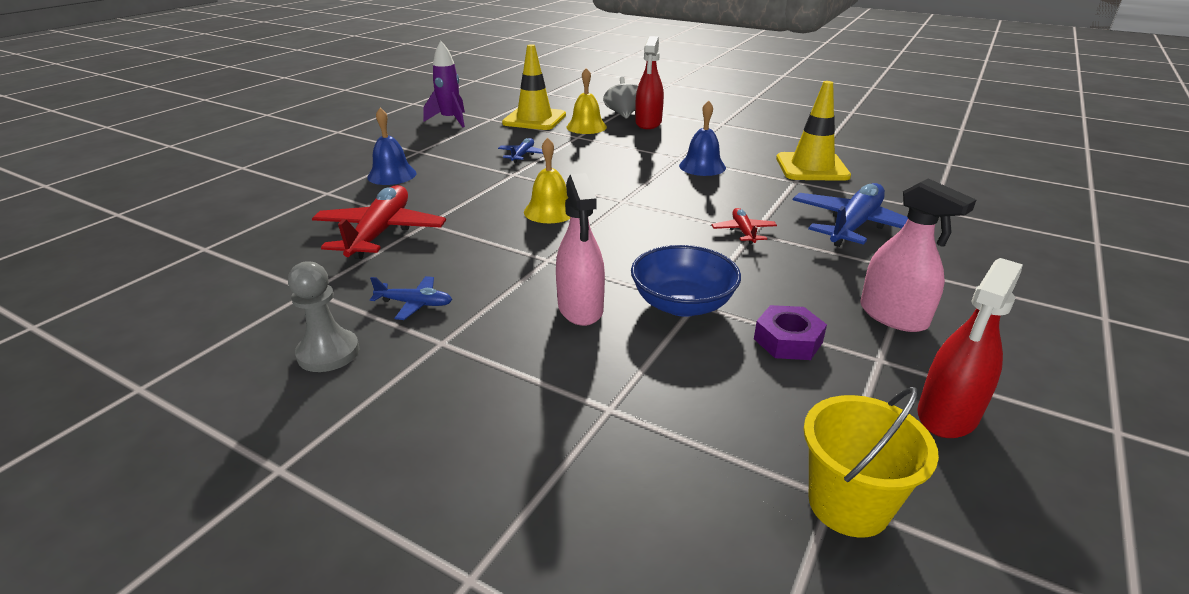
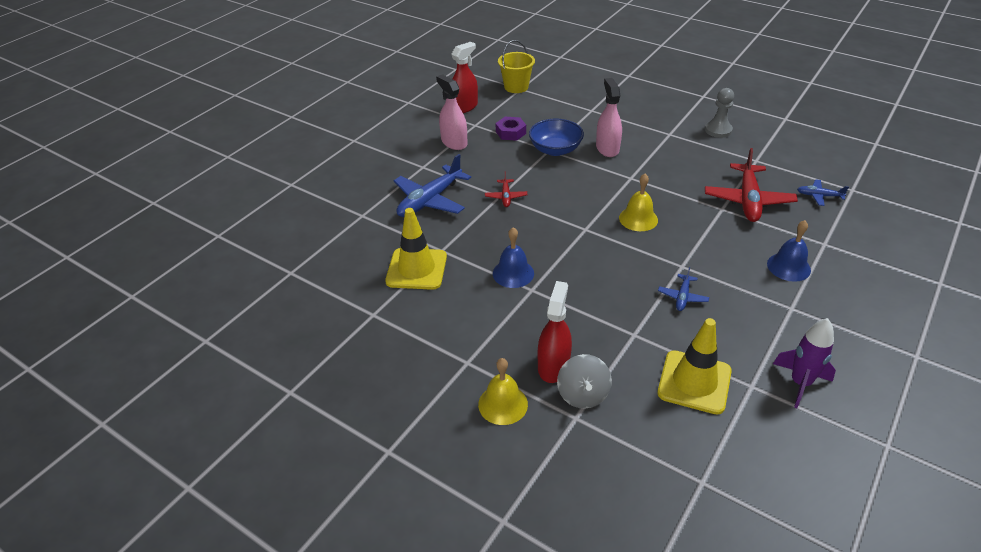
camera: 175 degrees left, 10 degrees up
(415, 304) = (693, 152): blue plane -> blue plane (819, 196)
(586, 127) = (627, 358): yellow bell -> yellow bell (503, 404)

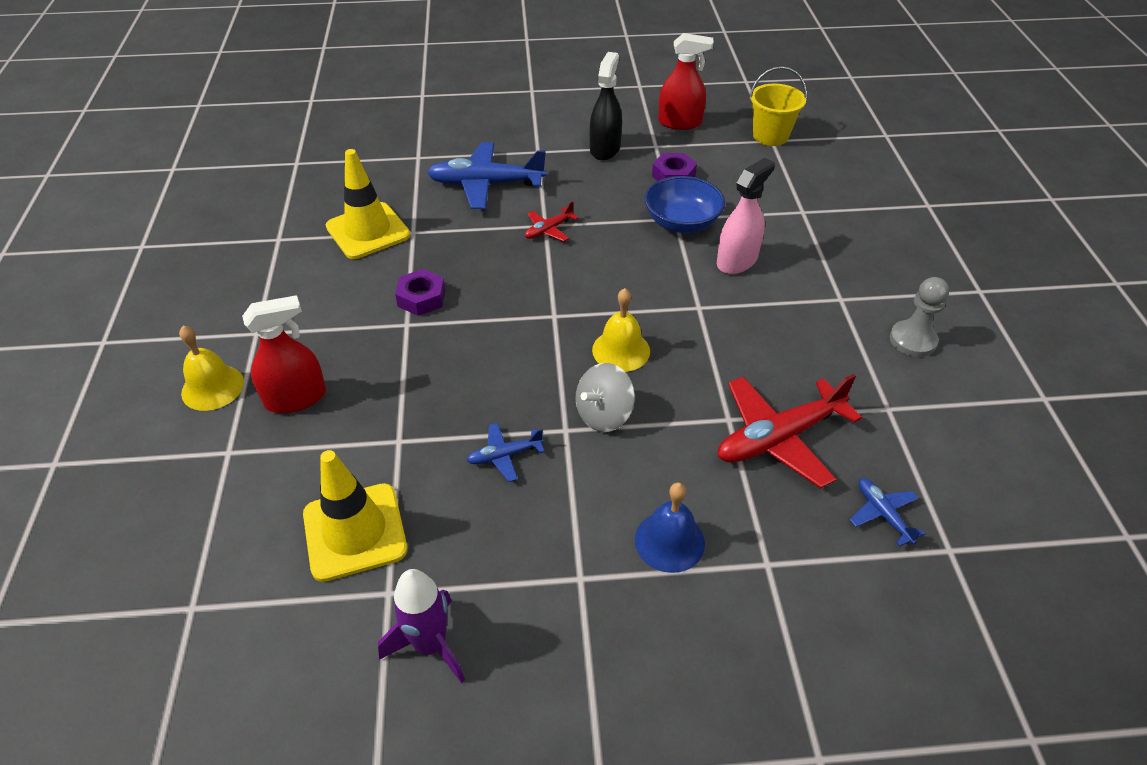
camera: 50 degrees right, 5 degrees up
(454, 142) = (605, 149): pink spray bottle -> black spray bottle
(513, 273) = (421, 298): blue bell -> purple nut
(582, 394) = (267, 441): grey spinning top -> grey spinning top (604, 415)

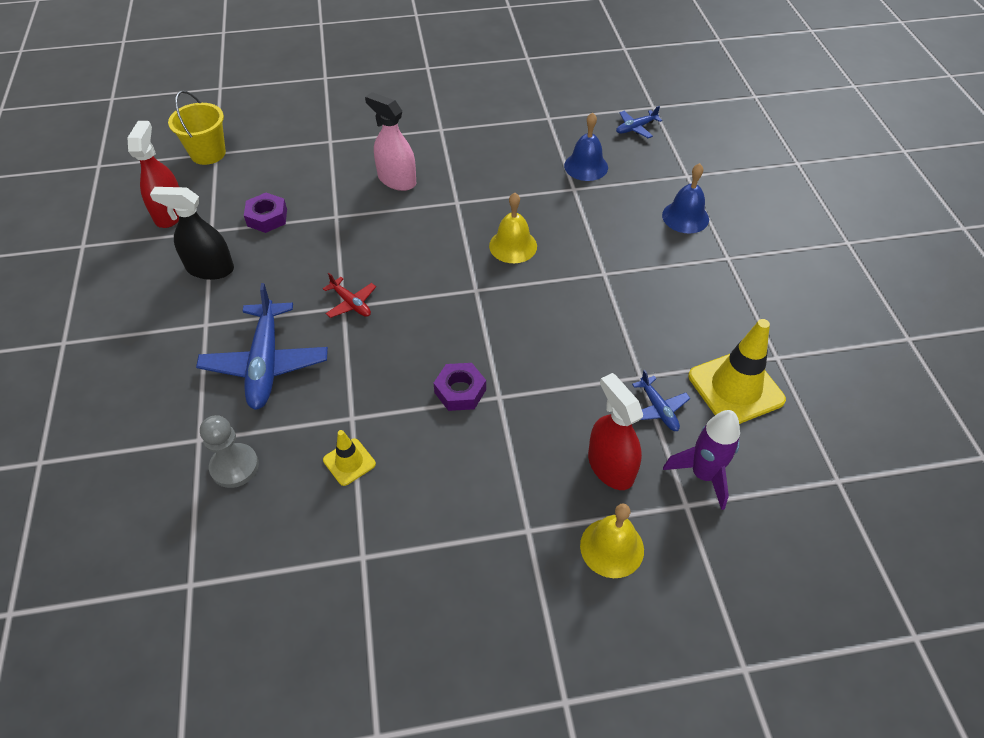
camera: 95 degrees left, 5 degrees up
(368, 231) = (349, 462): yellow traffic cone -> yellow traffic cone, size x0.52
(430, 645) = (805, 327): purple rocket -> purple rocket (703, 475)
(504, 456) = (638, 307): blue plane -> blue plane (658, 409)
(604, 415) = (584, 253): grey spinning top -> none
(682, 222) = (343, 212): blue bowl -> none
(778, 438) = (586, 166): red plane -> blue bell
(912, 340) = (482, 101): grey pawn -> grey pawn (234, 466)

